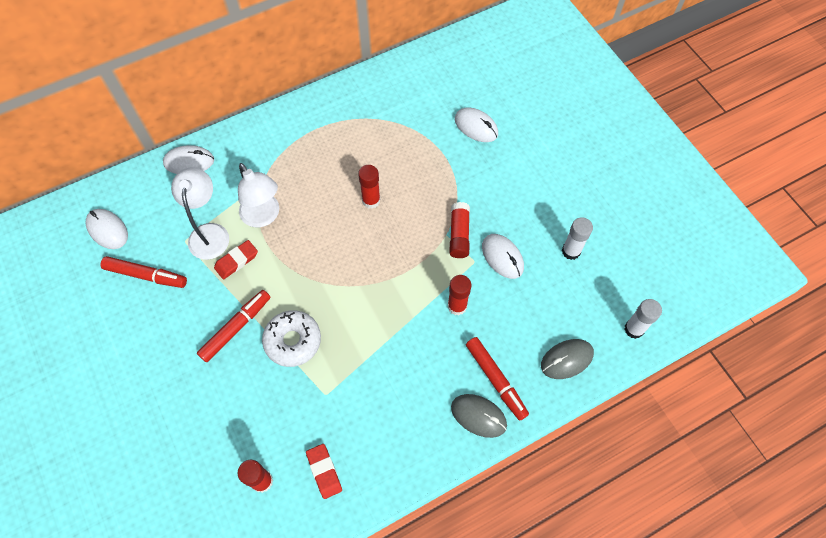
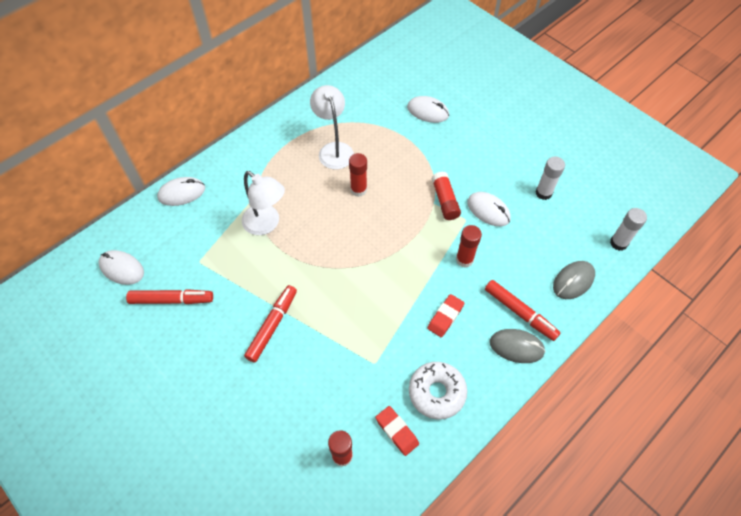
camera: 15 degrees left, 5 degrees down
(209, 233) = (220, 249): white lamp -> white lamp (334, 149)
(236, 261) = (254, 268): red eraser -> red eraser (445, 317)
(293, 341) = (329, 324): white donut -> white donut (437, 392)

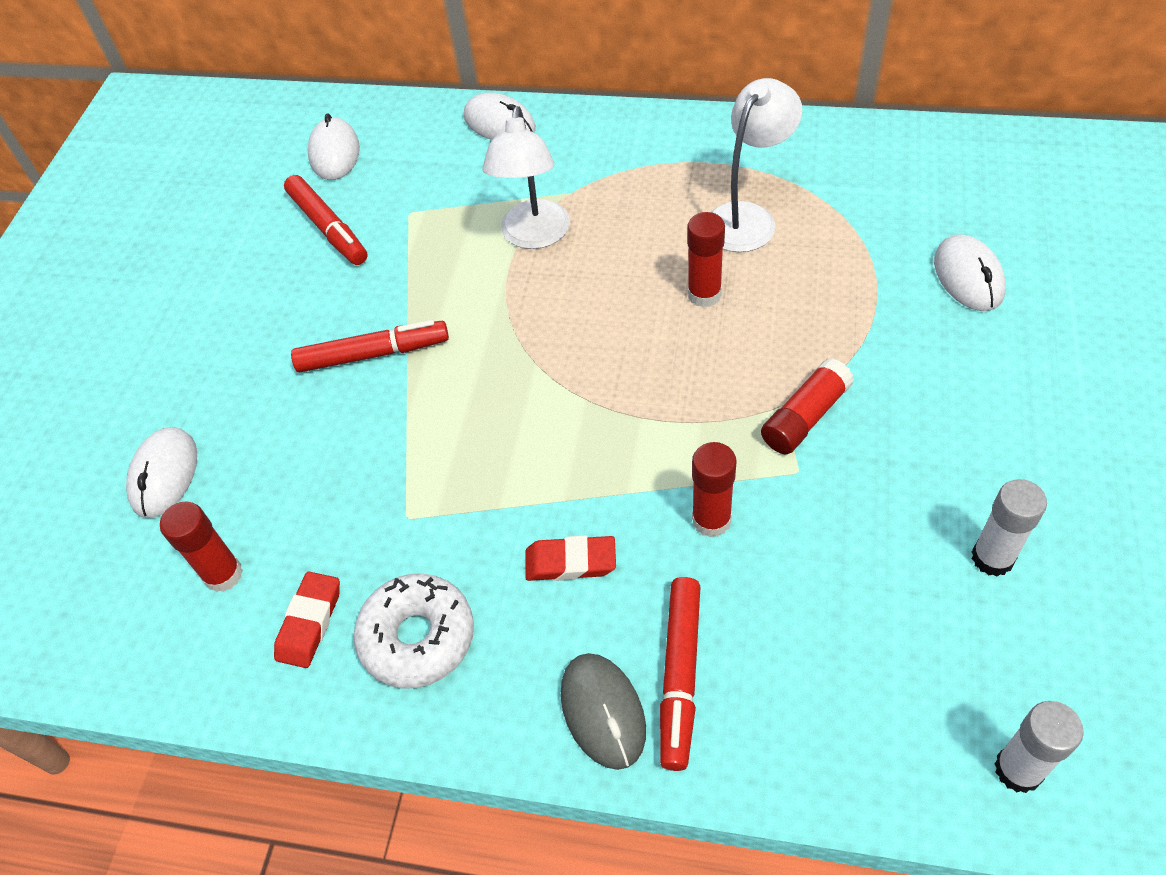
camera: 60 degrees right, 5 degrees down
(488, 210) = (853, 493): white mouse -> white mouse (164, 475)
(573, 281) = (836, 731): grey mouse -> none

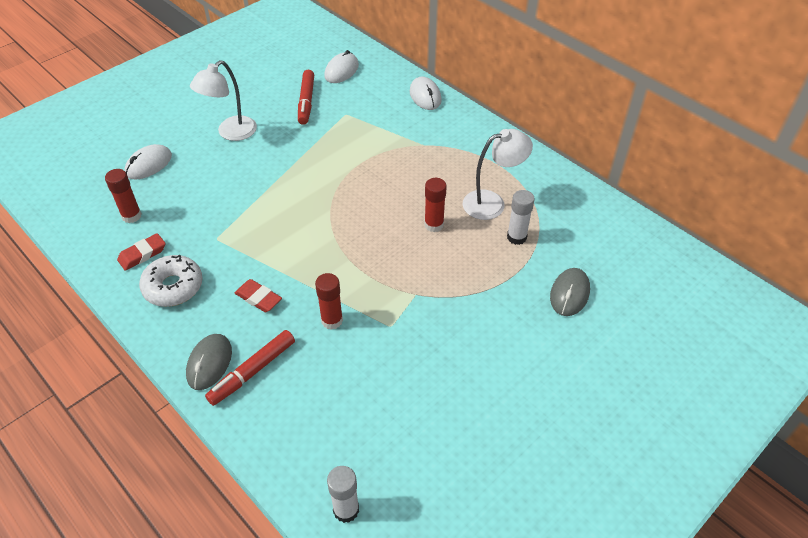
camera: 30 degrees right, 5 degrees down
(373, 354) = (270, 165): red marker -> none
(534, 236) = (387, 155): white lamp -> white lamp (231, 133)
(805, 417) = (419, 305): red glue stick -> none
(968, 277) = (569, 294): white mouse -> grey mouse
(992, 558) = (435, 420): white glue stick -> white glue stick (516, 237)

